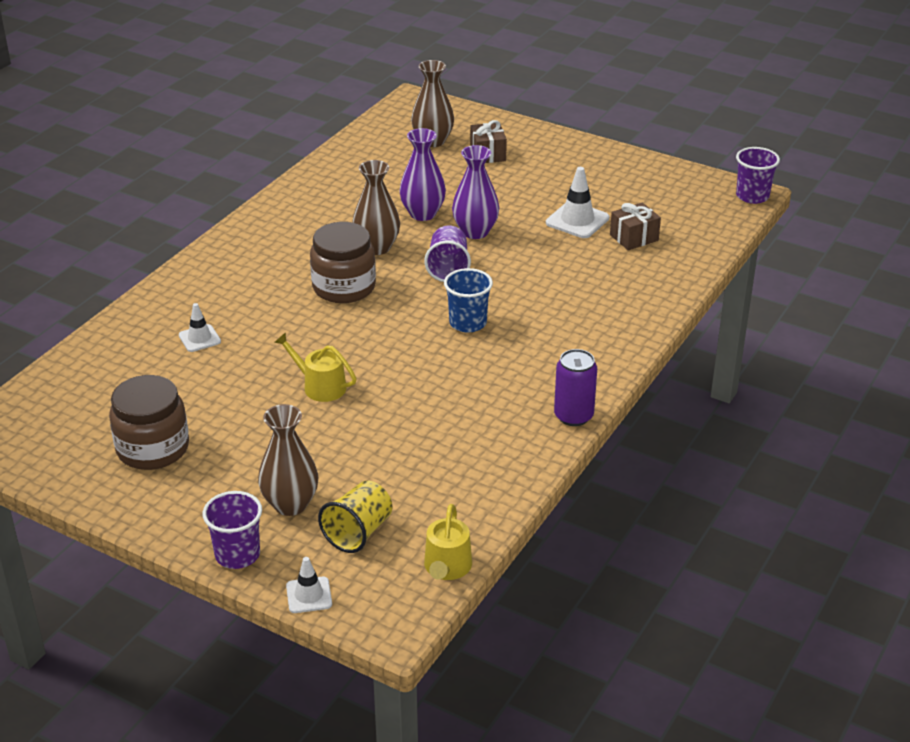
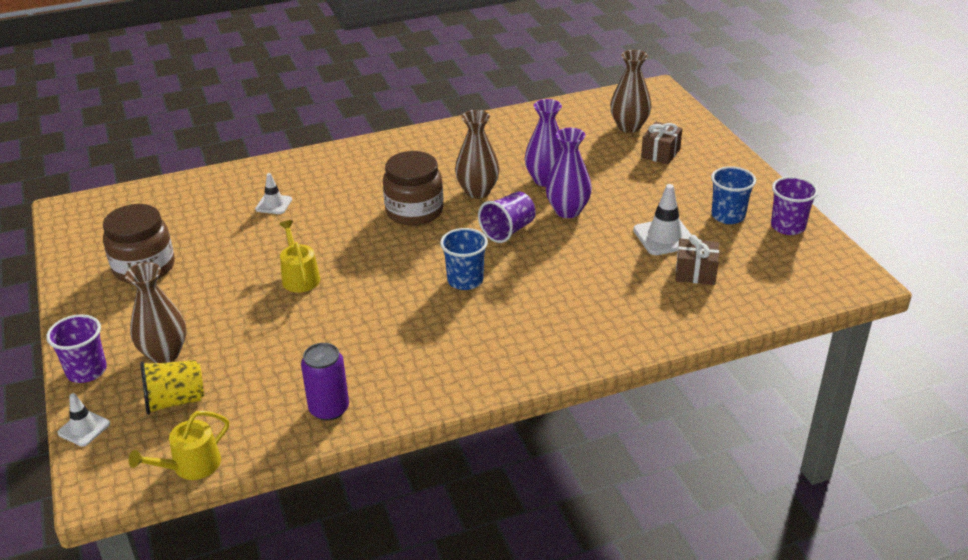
camera: 40 degrees right, 0 degrees up
(573, 416) = (443, 398): purple can -> purple can (329, 409)
(603, 184) = (728, 216): none -> blue cup
(752, 196) = (860, 284): purple cup -> purple cup (787, 226)

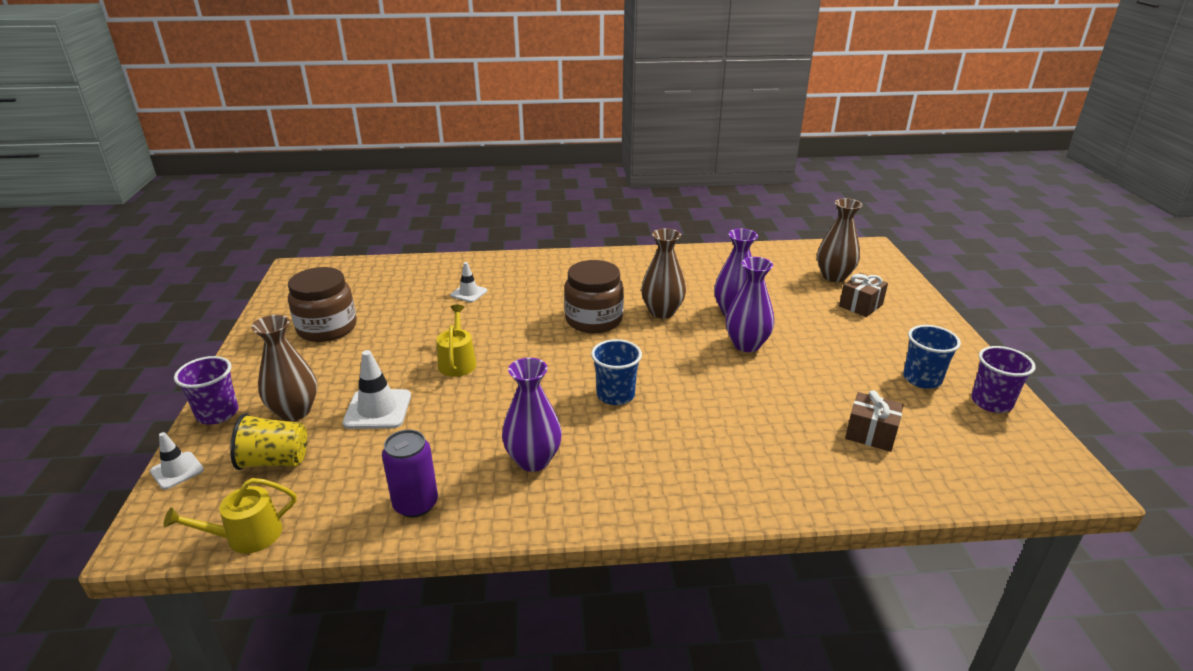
camera: 15 degrees right, 5 degrees down
(416, 352) = (533, 460): none -> purple vase
(508, 231) = (678, 353): purple cup -> none
(664, 237) = (844, 389): white traffic cone -> white traffic cone (378, 409)

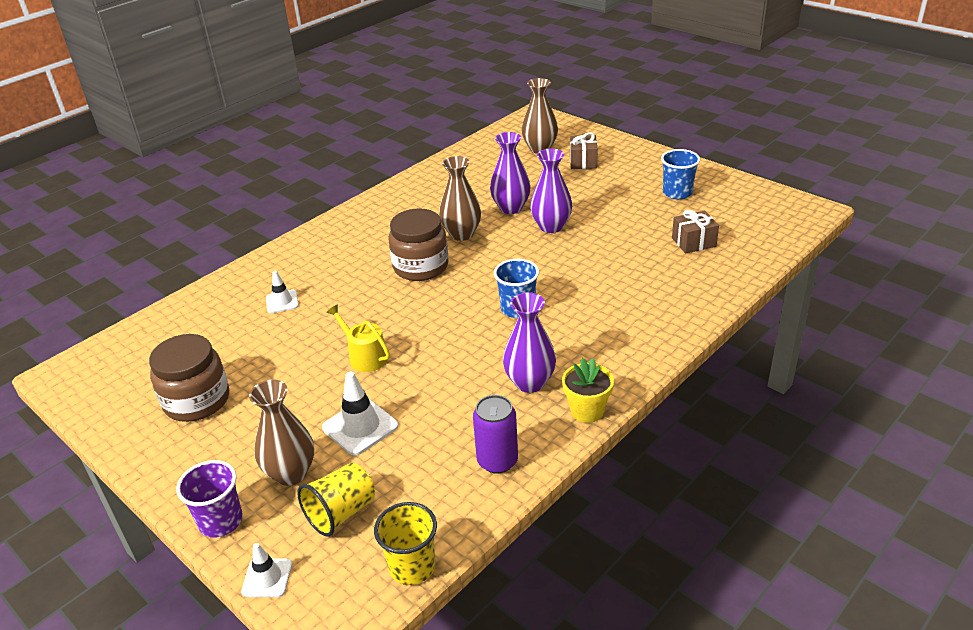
camera: 40 degrees left, 5 degrees up
(247, 536) = (412, 566): yellow watering can -> yellow cup
(540, 516) = (587, 410): none -> yellow flower pot
(991, 402) = (727, 187): purple cup -> none

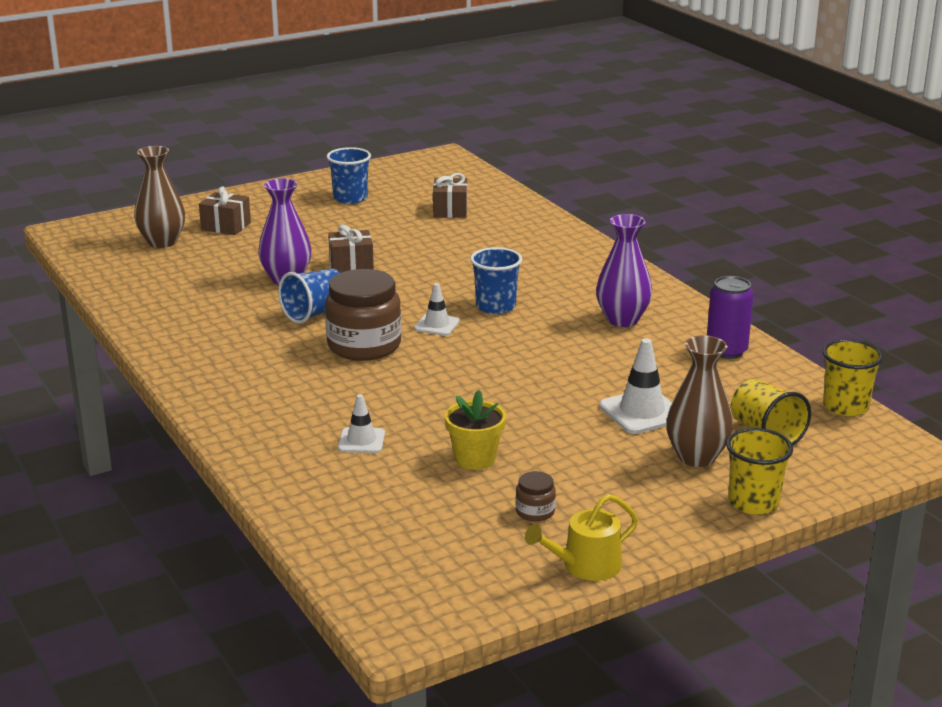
camera: 75 degrees left, 10 degrees down
(197, 401) = (535, 512): brown jar -> brown jar, size x0.44
(221, 521) = (753, 502): purple cup -> yellow cup
(267, 578) = (840, 480): white traffic cone -> white traffic cone (437, 325)
(365, 356) = (520, 397): yellow watering can -> yellow watering can (585, 566)
(461, 234) = (315, 313): brown vase -> blue cup
(551, 226) = (351, 265): purple vase -> brown gift
(587, 410) = (678, 302): yellow flower pot -> yellow flower pot (475, 459)

